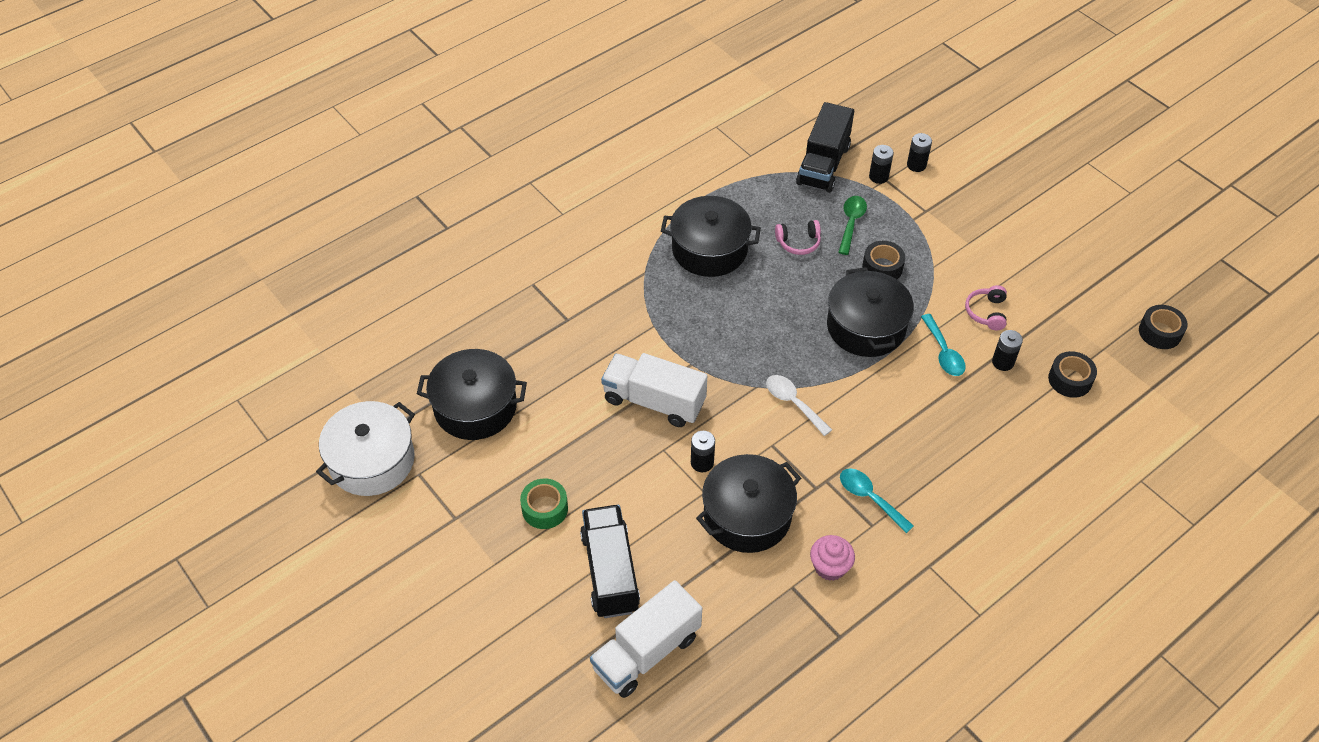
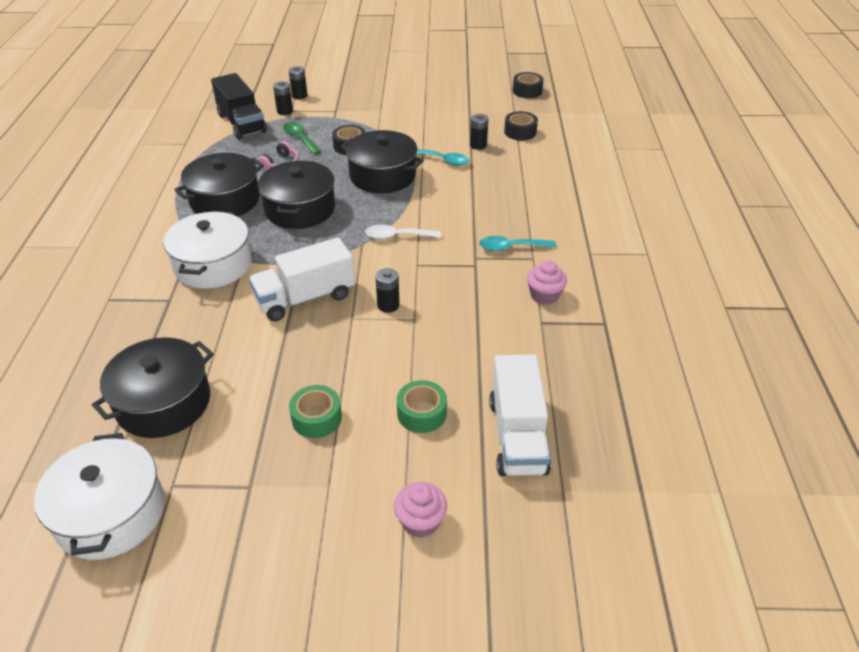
camera: 50 degrees left, 10 degrees down
(514, 642) = (420, 521): none -> pink cupcake
(610, 572) = (421, 413): black truck -> green tape
(629, 311) = (213, 265): none -> white pot
(747, 515) = (458, 309): black pot -> black pot (300, 209)
(986, 312) = (436, 131): pink headphones -> none

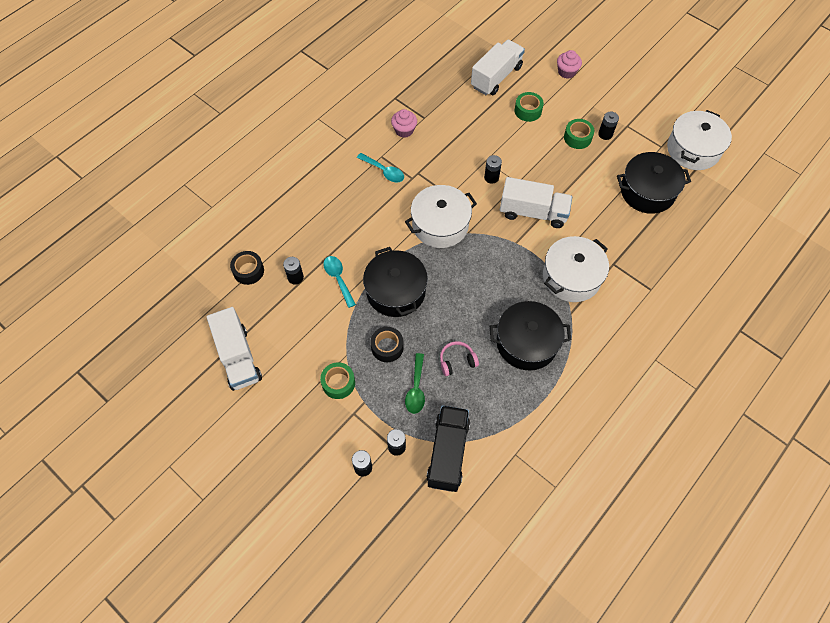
camera: 140 degrees left, 20 degrees up
(277, 449) = (605, 134): none -> black battery
(300, 209) = (481, 295): black pot -> none
(365, 117) = (338, 383): none -> green tape
(397, 236) = (440, 225): white spoon -> white pot
(455, 97) = (238, 357): none -> white truck
(527, 91) = (175, 321): black tape -> none

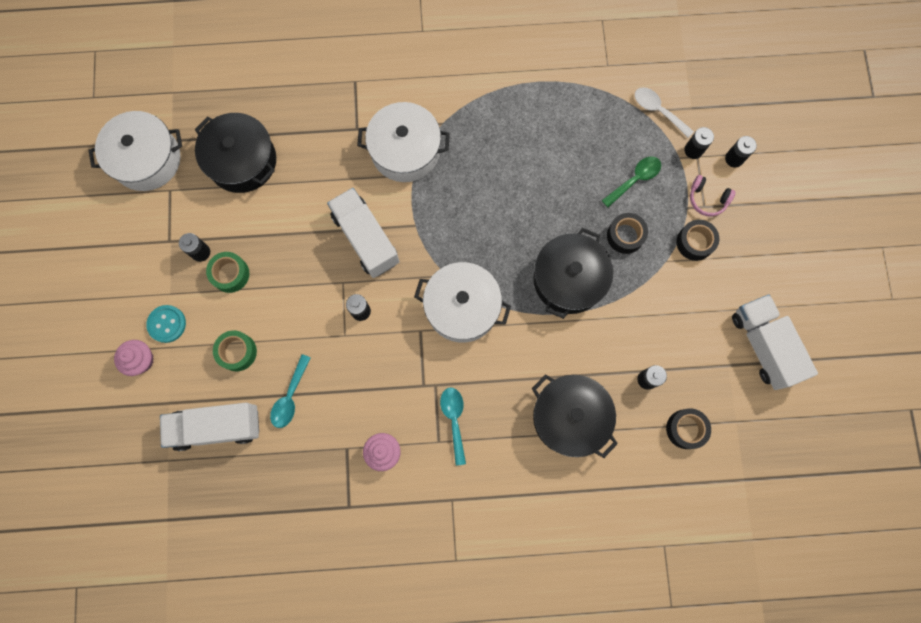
camera: 135 degrees left, 15 degrees up
(238, 357) = (763, 345): white truck -> white truck turned 45 degrees counterclockwise
(338, 279) = (609, 340): turquoise spoon -> turquoise spoon (290, 397)
(338, 383) = (695, 242): green tape -> black tape
(448, 453) = (658, 111): black truck -> white spoon
(457, 361) = (579, 171): pink headphones -> pink headphones (707, 199)
(526, 342) = (506, 133): black pot -> black pot (569, 417)
(576, 94) = (167, 324): none -> turquoise button

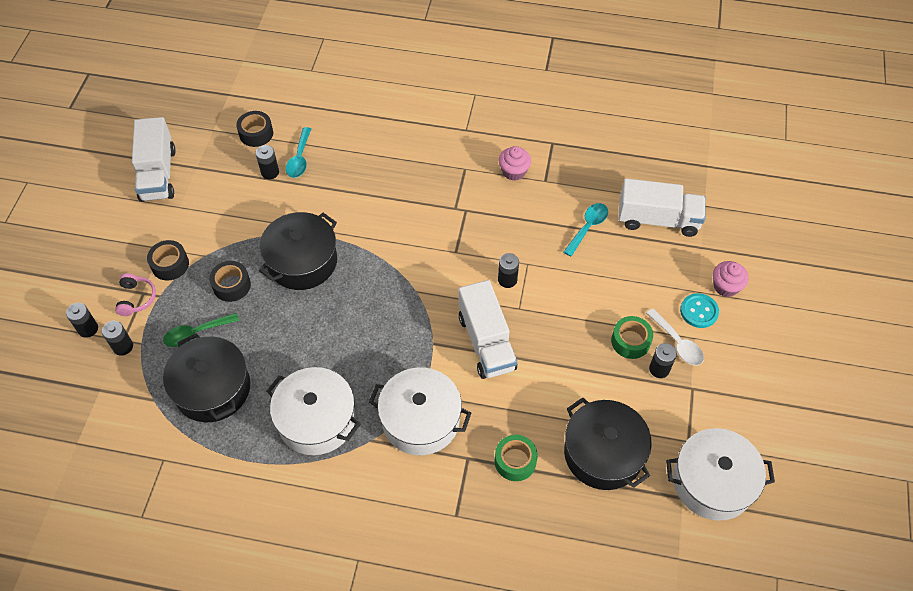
camera: 165 degrees left, 20 degrees down
(237, 352) = (632, 273): green tape -> green tape (515, 461)
(454, 420) = (446, 180): turquoise spoon -> turquoise spoon (299, 159)
(462, 307) = (410, 261): white pot -> white pot (316, 420)
(569, 417) = (347, 161): black pot -> black pot (212, 388)
(658, 111) = (136, 395): white spoon -> white spoon (677, 343)
(707, 199) = (136, 298): pink headphones -> pink headphones turned 45 degrees clockwise

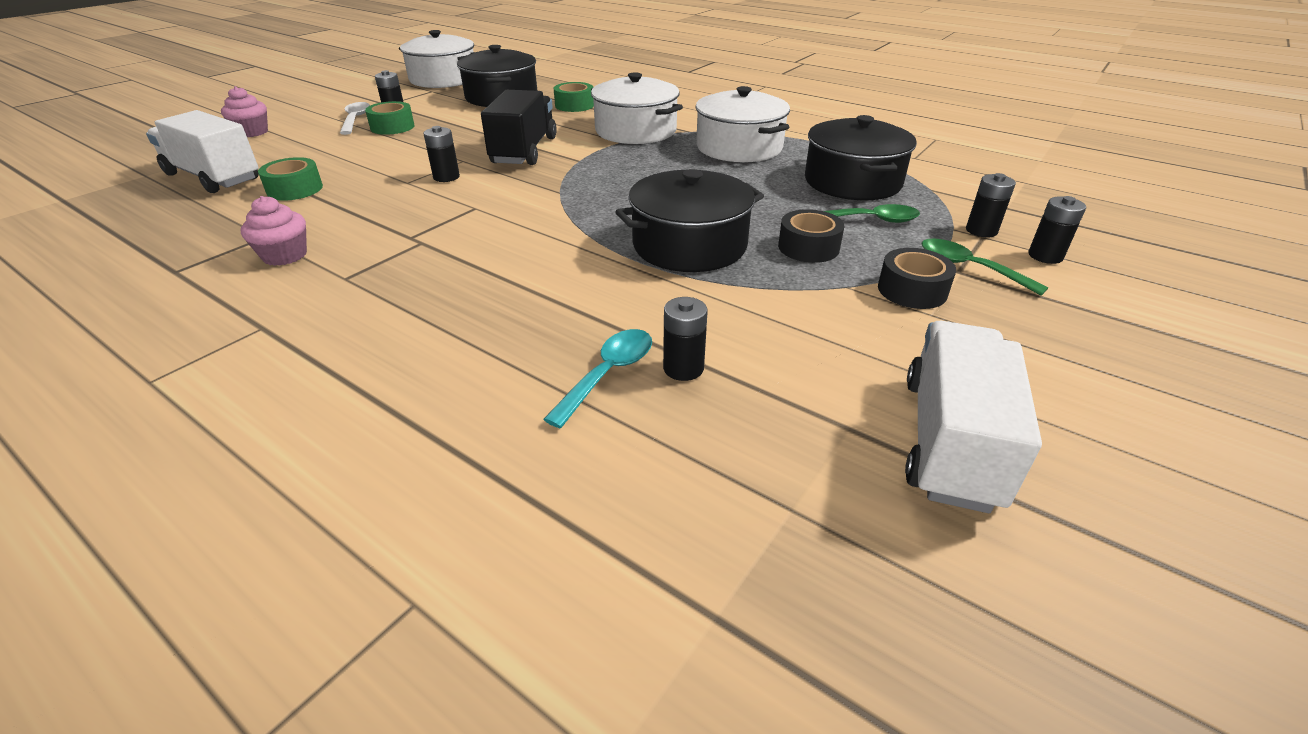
camera: 155 degrees left, 20 degrees down
(136, 298) = (969, 268): pink headphones -> green spoon
(256, 133) = (678, 458): black tape -> none
(486, 342) = (524, 151): white truck -> black truck
(587, 227) = (295, 189): turquoise spoon -> green tape
(699, 311) = (304, 127): turquoise button -> none

